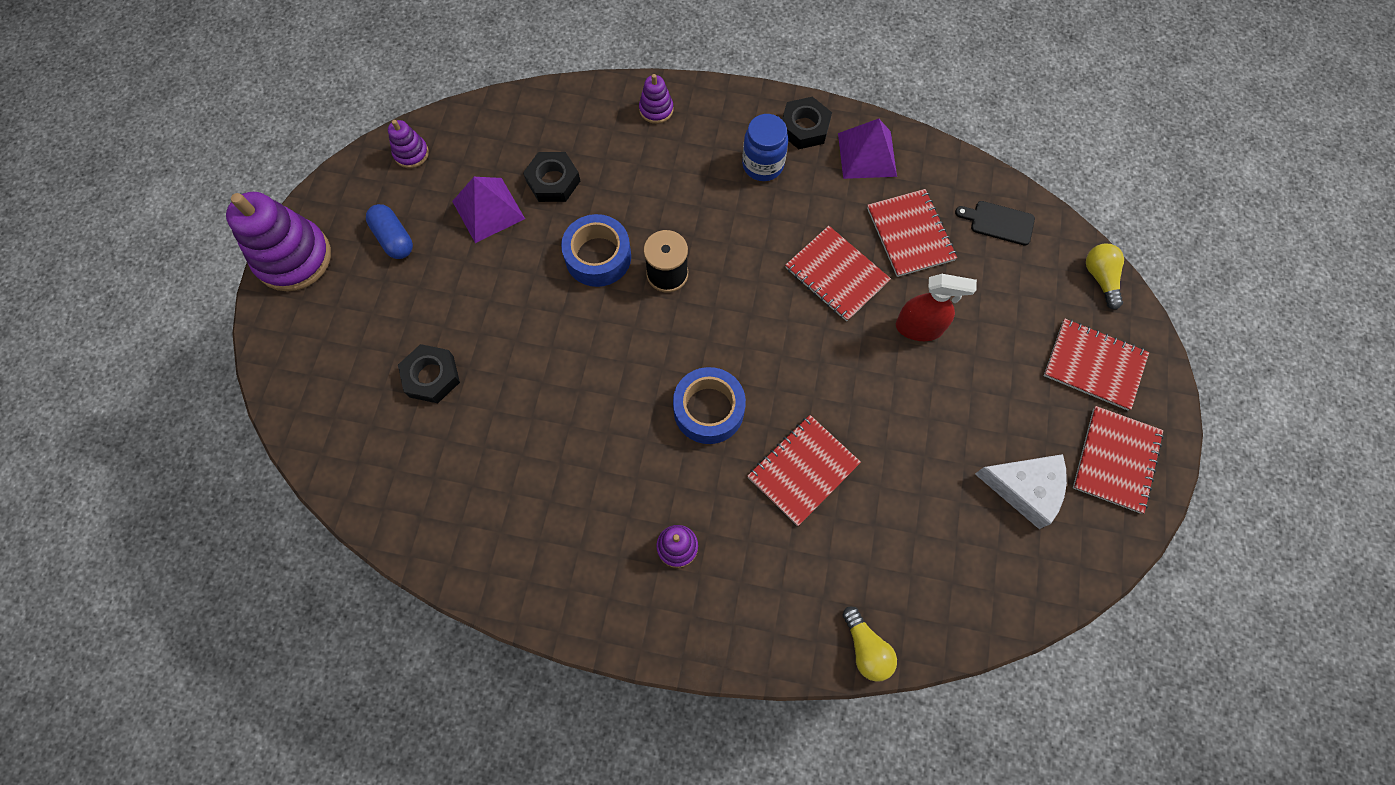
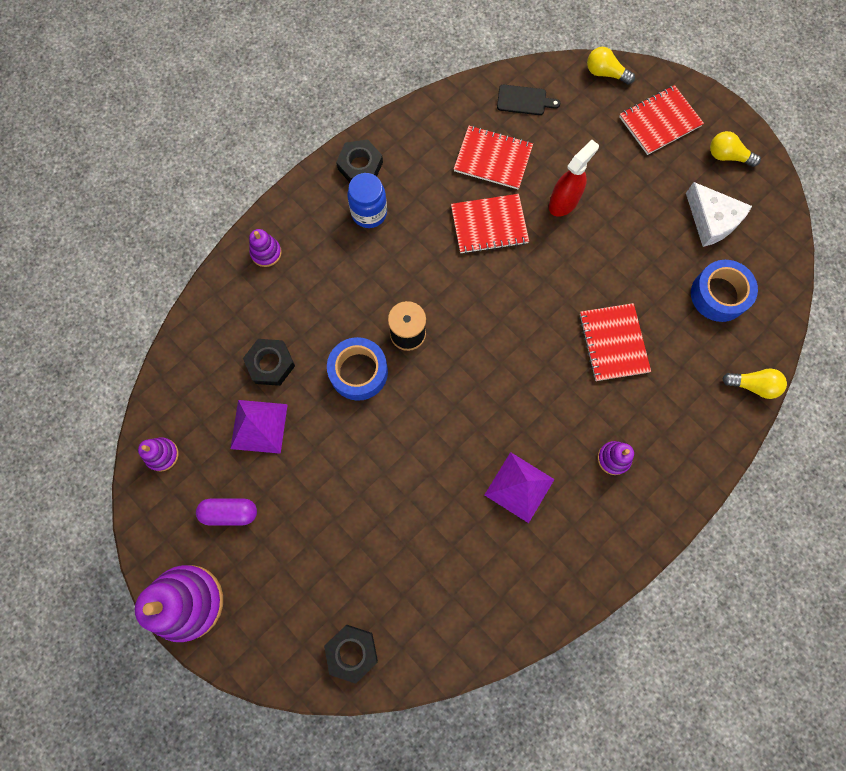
camera: 55 degrees left, 5 degrees up
(394, 238) = (230, 512): blue capsule -> purple capsule
(431, 376) = (370, 552): black nut -> black nut (351, 652)
(708, 410) = (530, 374): blue tape -> blue tape (719, 295)
(867, 154) = (413, 142): purple pyramid -> purple pyramid (519, 487)
(999, 222) = (524, 100): black cutting board -> black cutting board turned 135 degrees counterclockwise
(1025, 488) = (712, 220): white cheese -> white cheese turned 90 degrees clockwise
(1116, 460) = (727, 156): red notebook -> yellow light bulb

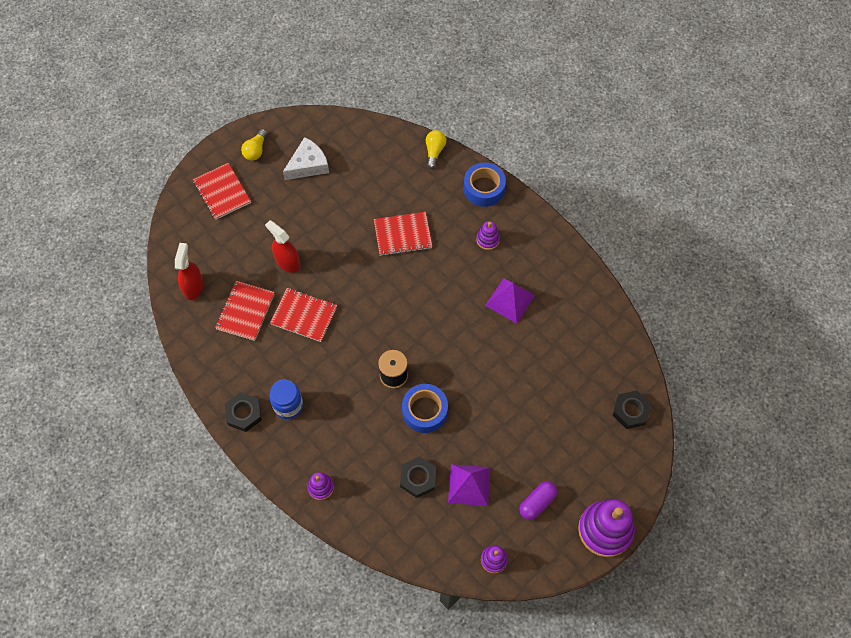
camera: 90 degrees left, 10 degrees down
(230, 512) = (537, 503): purple capsule -> purple capsule turned 45 degrees clockwise
(489, 225) = (304, 315): red notebook -> red notebook turned 60 degrees counterclockwise
(524, 100) = (193, 287): black cutting board -> red spray bottle
(605, 73) = (174, 227): yellow light bulb -> none
(719, 295) = (367, 166): blue tape -> blue tape (484, 188)

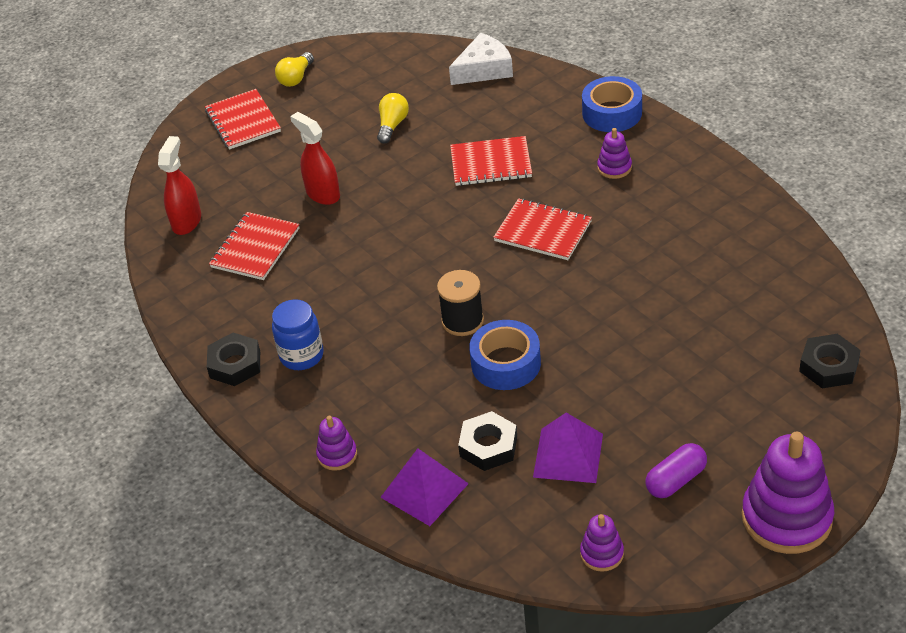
camera: 10 degrees right, 20 degrees down
(304, 315) = (338, 252): red notebook -> red notebook (543, 231)
(308, 165) = (365, 92): white cheese -> white cheese (484, 69)
(434, 151) = (544, 75): yellow light bulb -> yellow light bulb (392, 125)
(510, 300) = (644, 234): purple pyramid -> purple pyramid (424, 490)

